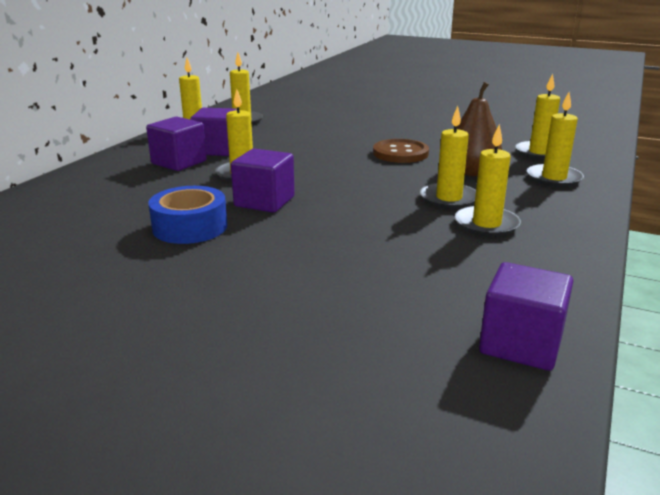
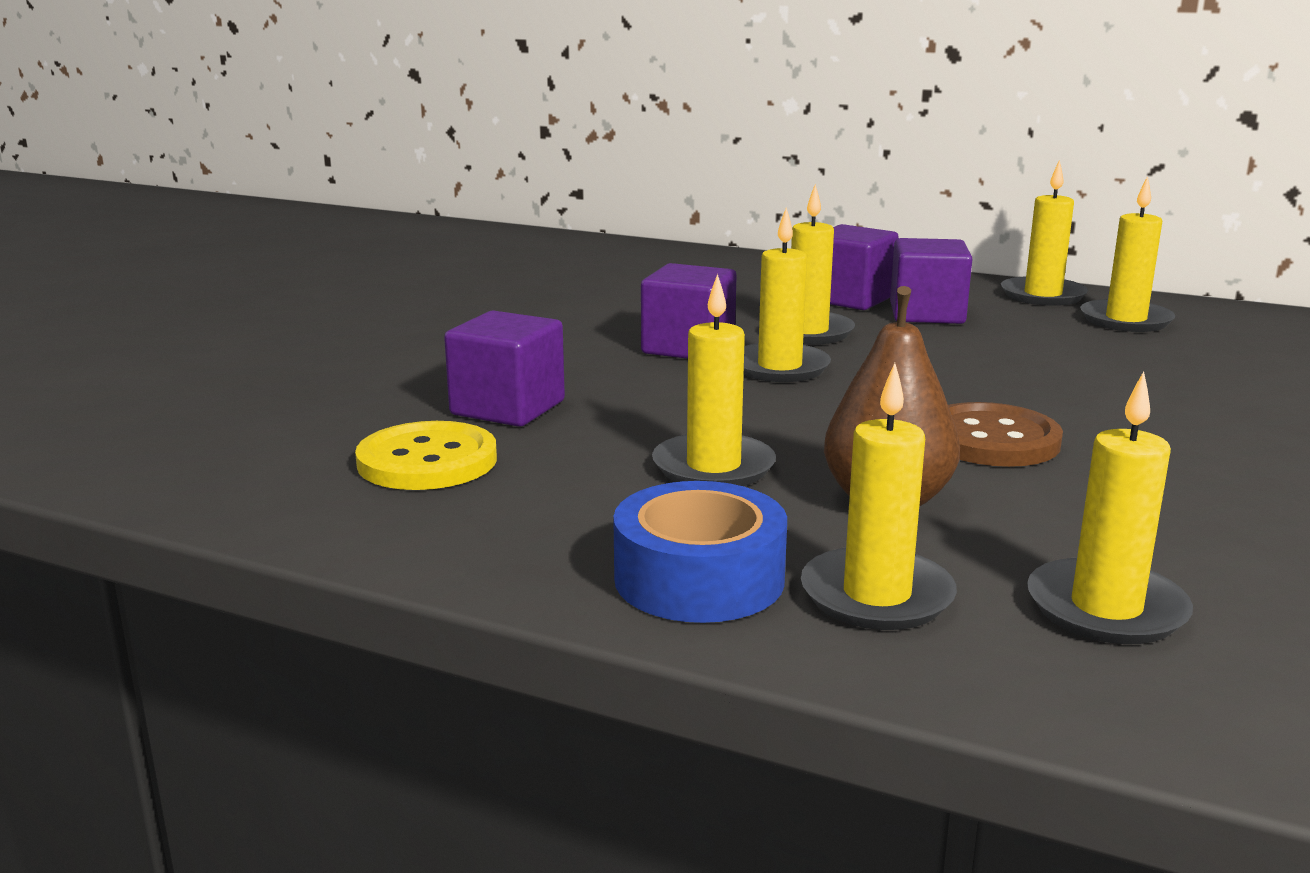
camera: 90 degrees right, 5 degrees down
(190, 227) = (597, 318): blue tape -> blue tape (699, 578)
(468, 265) = (427, 461): none -> yellow button
(486, 224) = (583, 488): yellow candle -> yellow candle (779, 367)
(520, 344) = (193, 472): purple cube -> purple cube (508, 408)

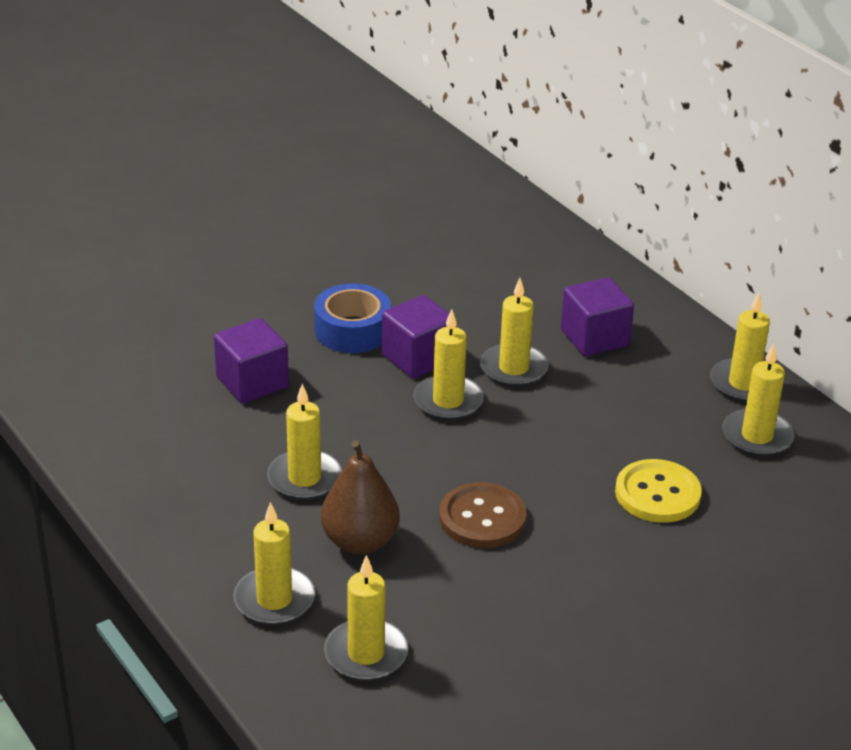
camera: 30 degrees right, 15 degrees up
(427, 461) = (170, 415): yellow button -> yellow button (657, 494)
(699, 578) = (210, 555): blue tape -> blue tape (352, 330)
(926, 314) = (623, 376): purple cube -> none

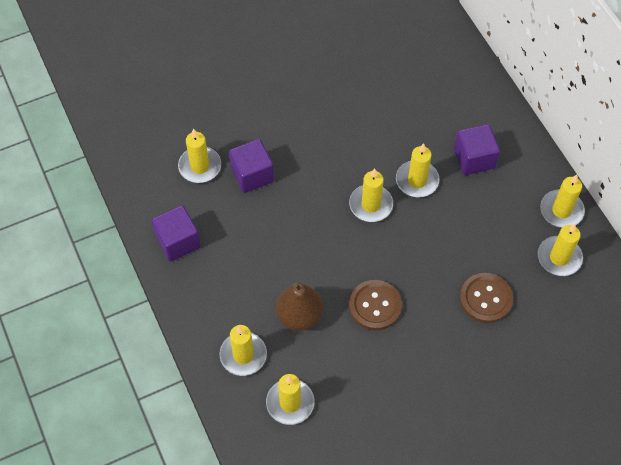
camera: 10 degrees right, 25 degrees up
(304, 478) = (273, 260): yellow candle -> yellow candle (200, 166)
(352, 330) = (320, 135): blue tape -> none
(417, 358) = (358, 164): purple cube -> purple cube (178, 241)
(657, 494) = (486, 299): yellow button -> brown button

